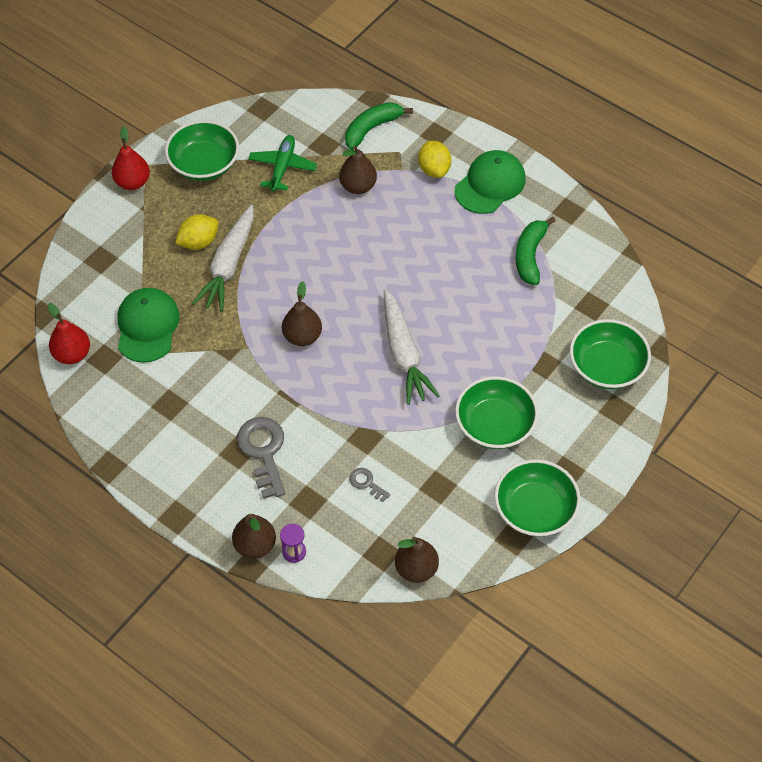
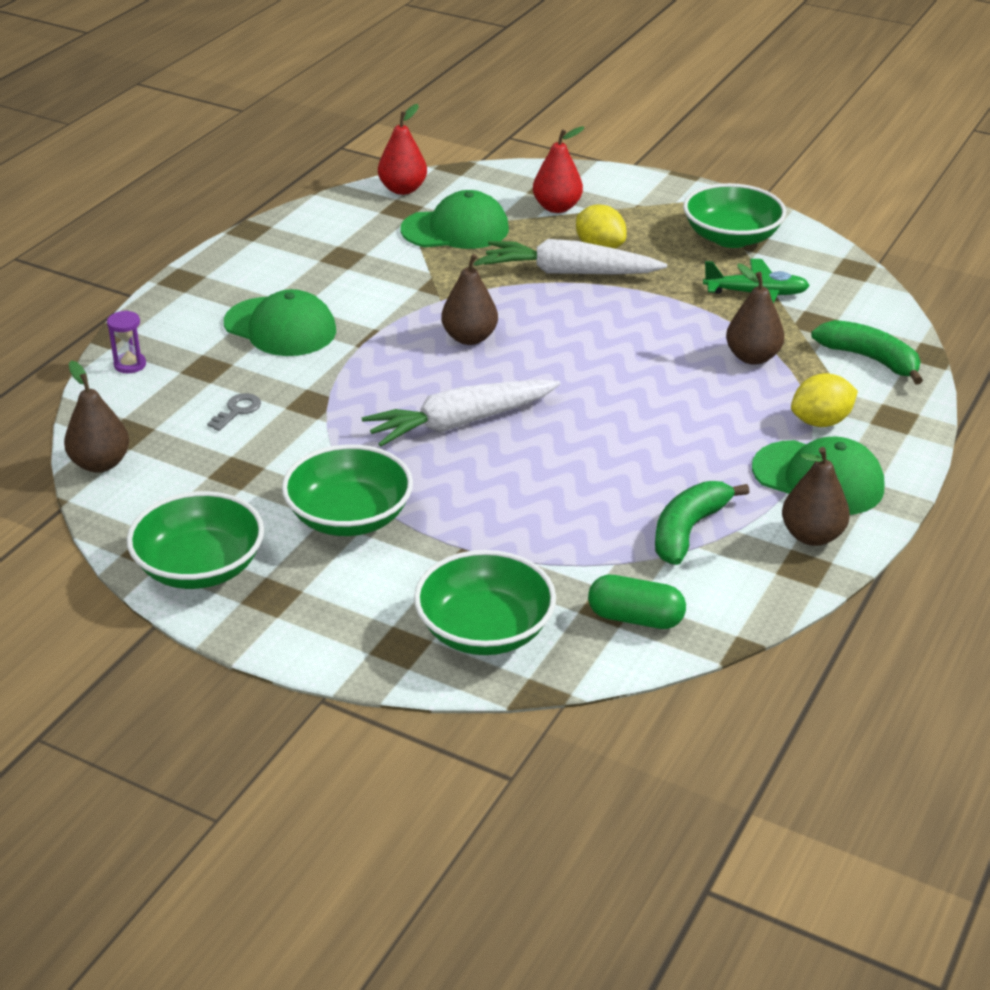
camera: 80 degrees right, 20 degrees down
(133, 182) = (676, 194): red pear -> red pear (557, 207)
(255, 545) = (140, 336): brown pear -> brown pear (812, 536)
(263, 451) = (280, 327): grey key -> green cap
(530, 256) = (688, 530): green banana -> green banana turned 60 degrees counterclockwise
(603, 295) = (635, 618): none -> green capsule

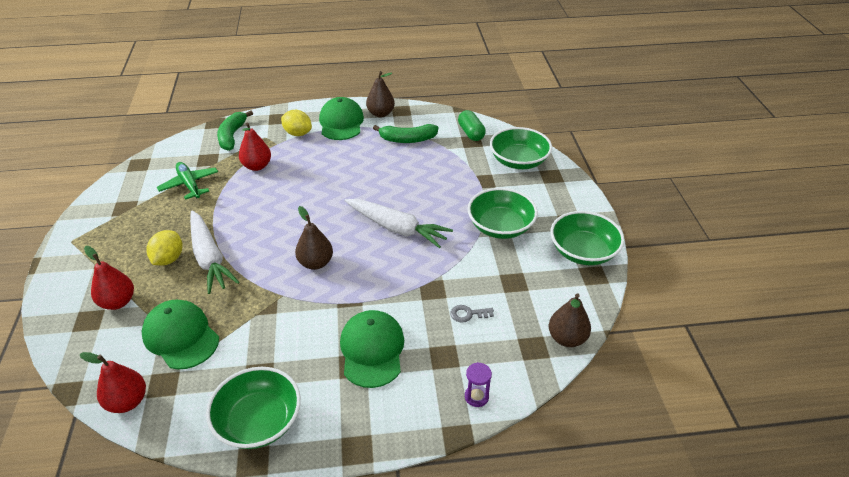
camera: 125 degrees left, 5 degrees up
(731, 237) = (123, 214): green bowl -> green bowl (258, 421)
(752, 357) = (257, 166): brown pear -> red pear

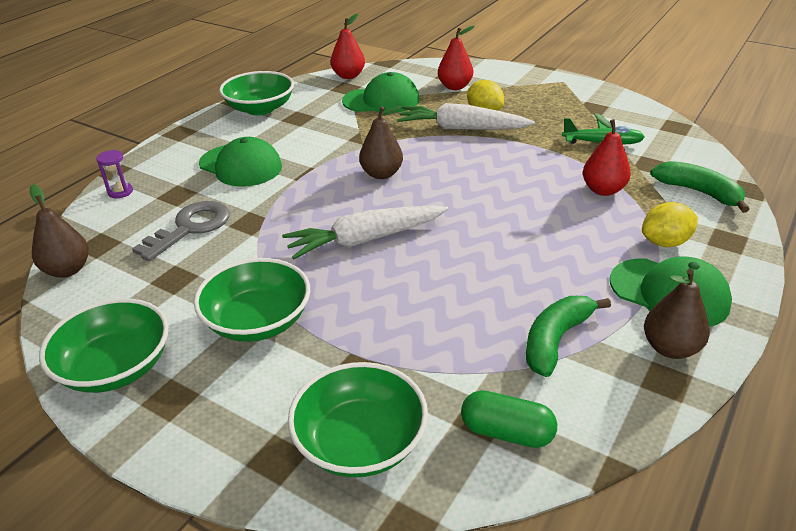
camera: 130 degrees right, 5 degrees down
(468, 314) = (190, 228): grey key -> grey key, size x2.02

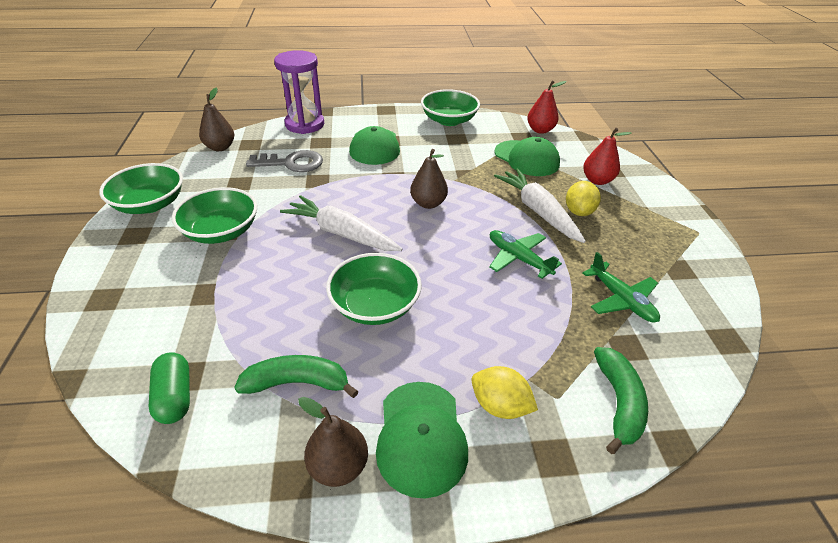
camera: 50 degrees right, 5 degrees up
(120, 192) = (305, 124): purple hourglass -> purple hourglass, size x2.35
(360, 442) = (132, 327): green bowl -> green bowl (375, 305)
(511, 163) = (518, 258): none -> green plane
(603, 190) = (542, 330): red pear -> none

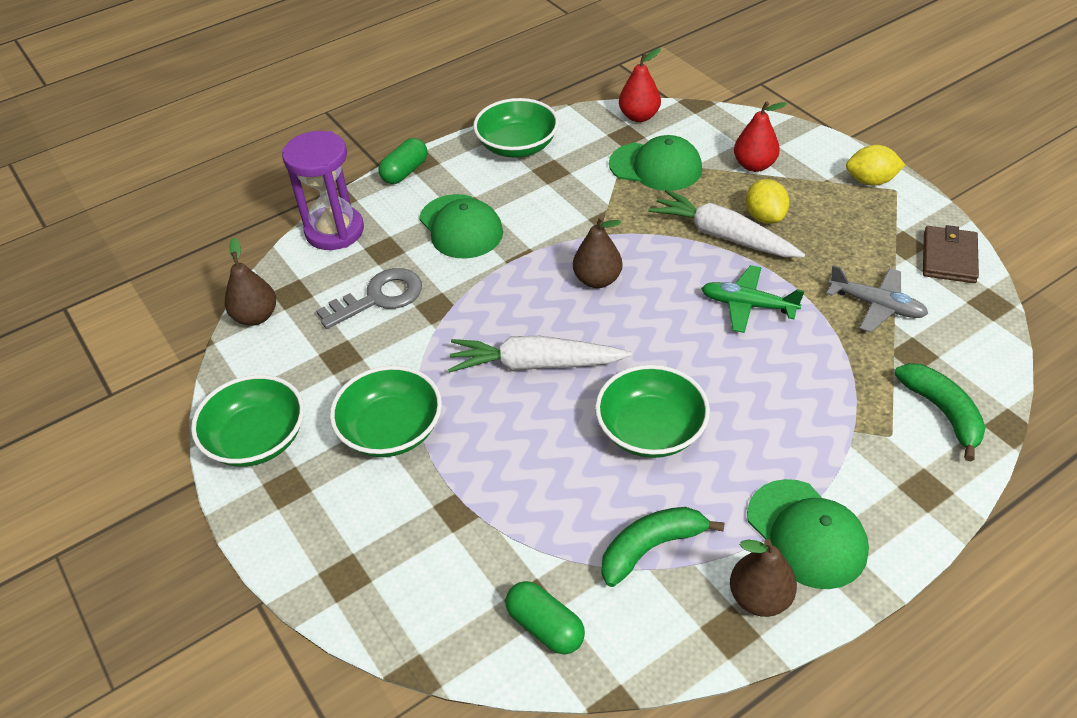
camera: 25 degrees left, 5 degrees up
(372, 111) = (405, 172): none -> green capsule
(500, 406) = (849, 469): yellow lemon -> yellow lemon (870, 181)
(621, 300) = (876, 305): green plane -> grey plane
(712, 292) = (949, 257): none -> brown wallet

